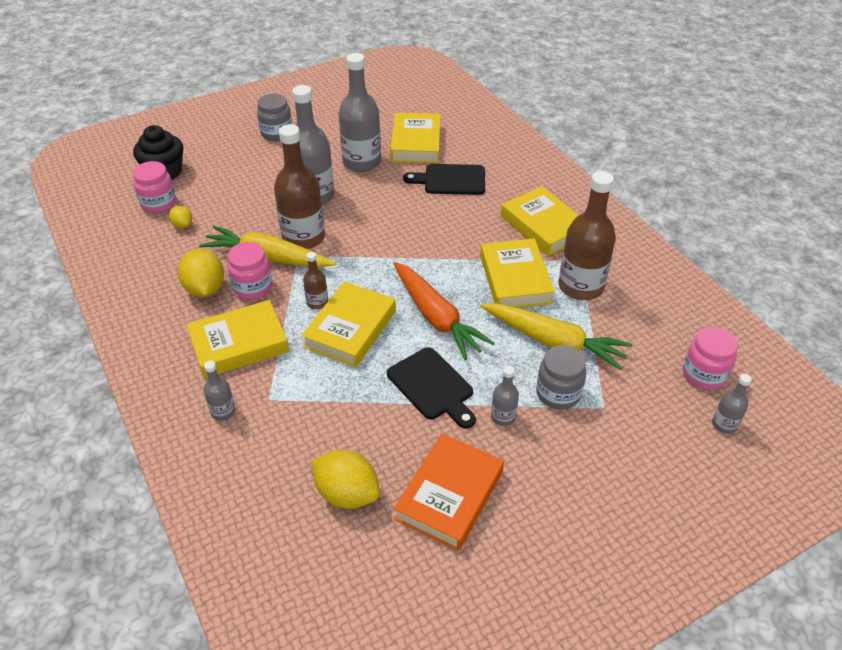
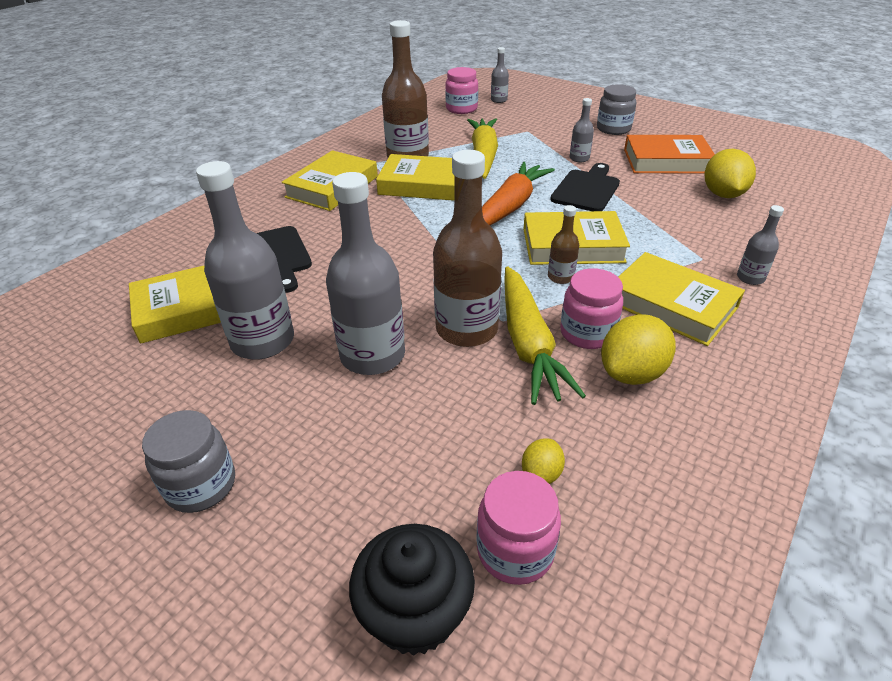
camera: 115 degrees left, 5 degrees down
(515, 279) = (423, 184): yellow book -> yellow book turned 45 degrees clockwise
(558, 393) = (533, 145): grey jar -> grey jar (613, 129)

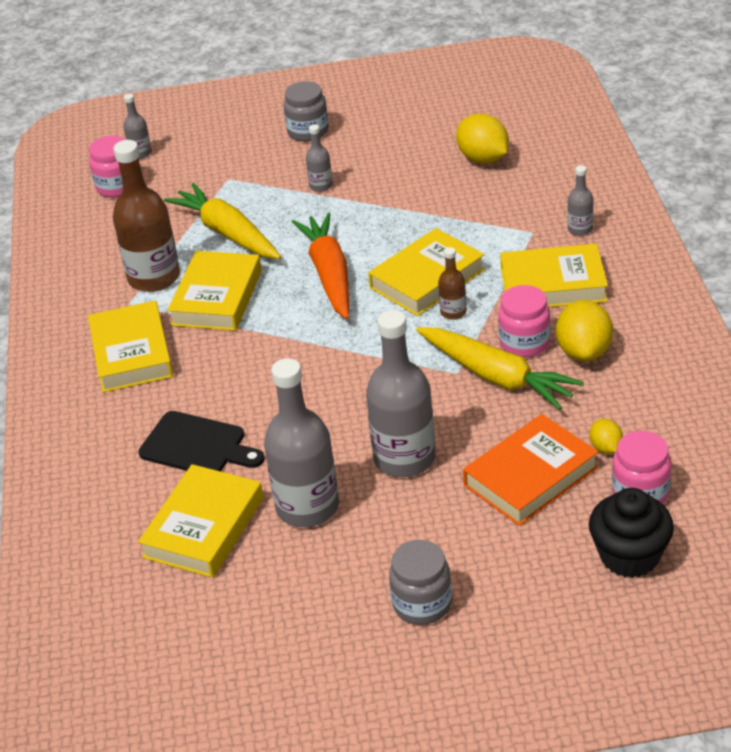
camera: 40 degrees left, 0 degrees up
(423, 184) = (217, 297): yellow book -> yellow book turned 45 degrees counterclockwise
(467, 329) = (441, 395): brown bottle -> none
(587, 189) = (370, 217): black cutting board -> none
(666, 161) = (400, 146): orange book -> orange book (531, 476)

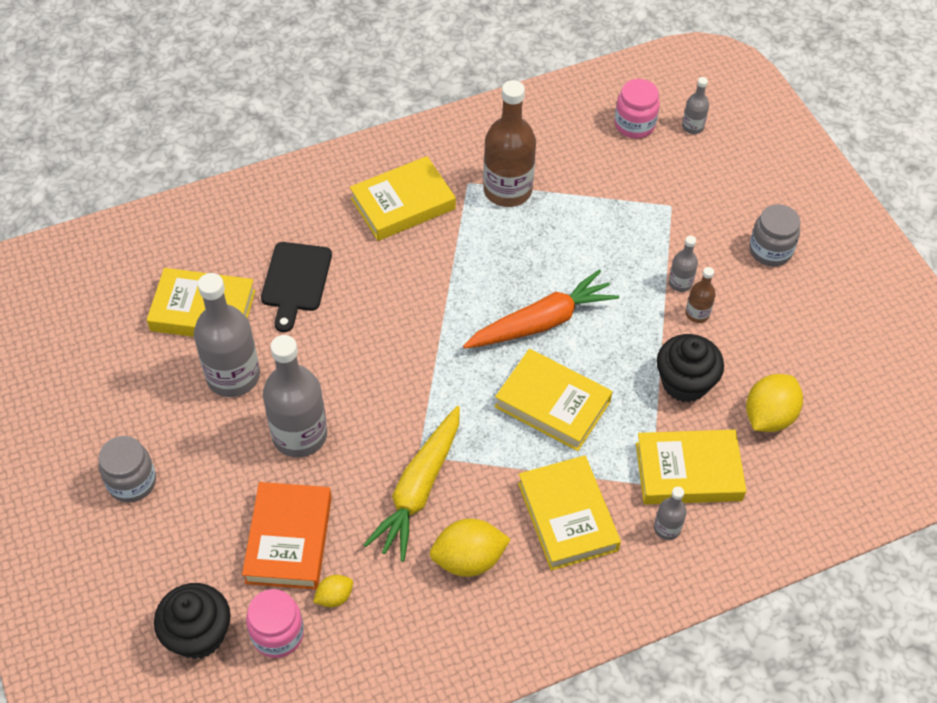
camera: 70 degrees right, 15 degrees up
(217, 297) = (489, 244): yellow book -> yellow book (688, 471)
(227, 233) = (585, 227): yellow carrot -> none
(432, 198) = (685, 383): none -> black cupcake
(453, 312) = (506, 436): brown bottle -> brown bottle (697, 314)
(524, 343) = (472, 505): pink jar -> none
(531, 476) = (288, 539): orange book -> orange book turned 60 degrees clockwise

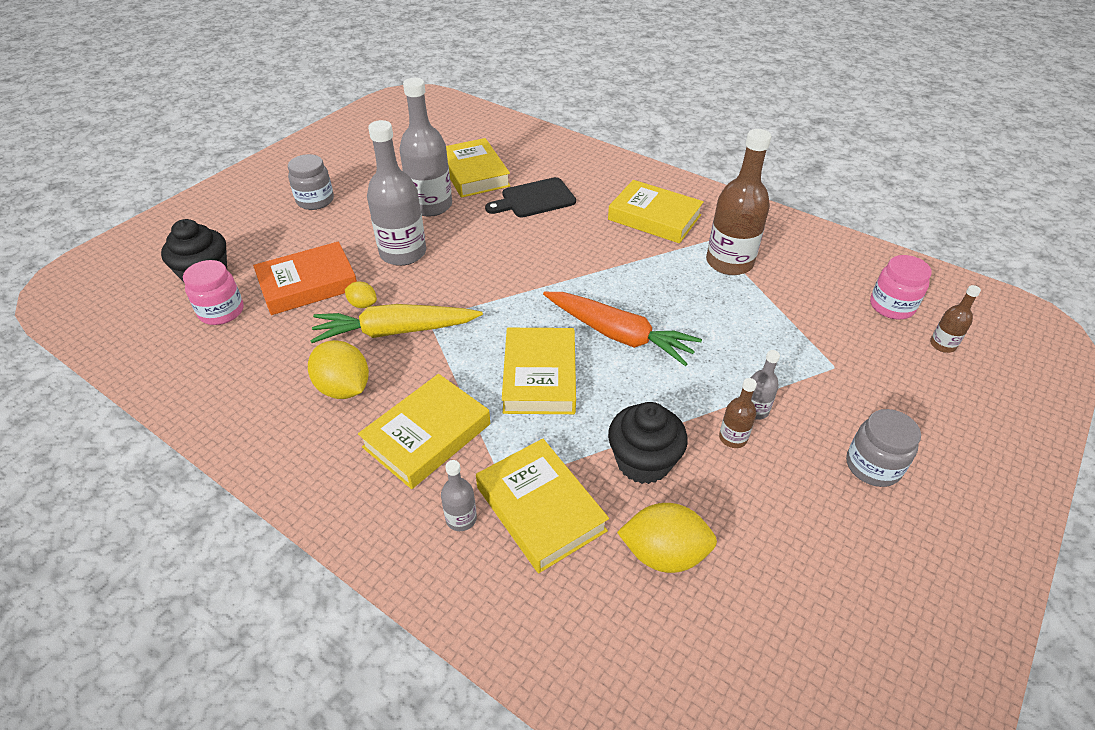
camera: 60 degrees right, 10 degrees down
(334, 597) = (268, 327): yellow lemon -> yellow lemon (363, 304)
(692, 127) = (942, 345): grey bottle -> brown bottle

